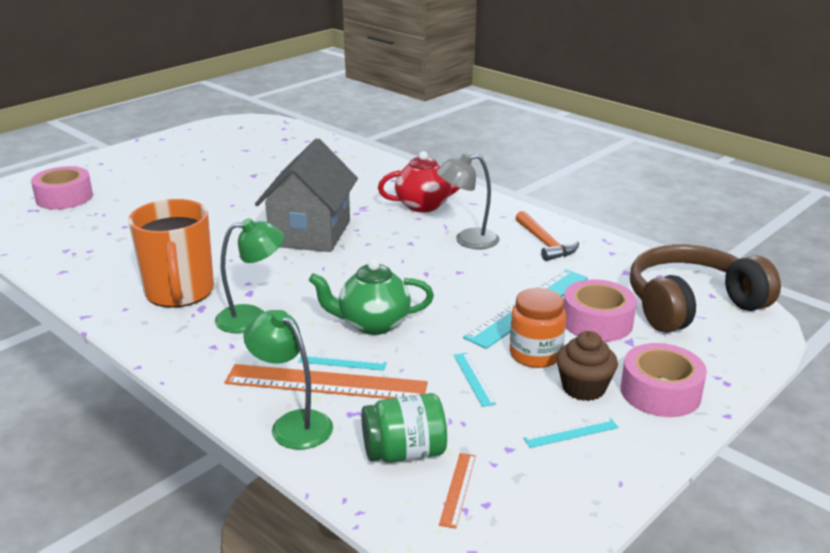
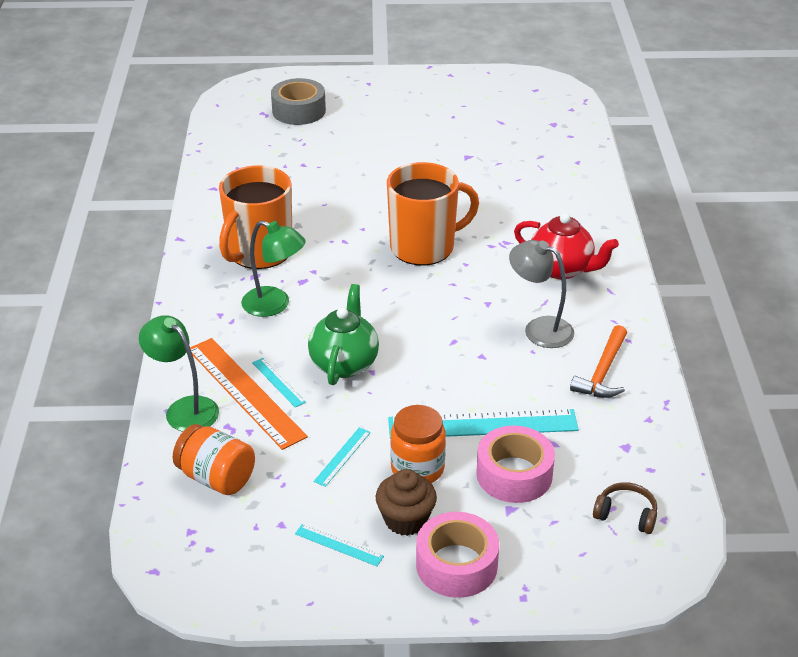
camera: 45 degrees right, 10 degrees up
(64, 197) = (299, 111): pink tape -> grey tape
(293, 424) = (184, 409): green lamp -> green lamp turned 45 degrees counterclockwise
(310, 233) = (424, 247): grey house -> orange mug
(372, 324) = (344, 363): green teapot -> green teapot turned 60 degrees clockwise
(404, 452) = (216, 478): green jar -> orange jar
(458, 489) = (208, 526): orange ruler -> none
(691, 304) = (626, 514): brown headphones -> brown headphones, size x0.40

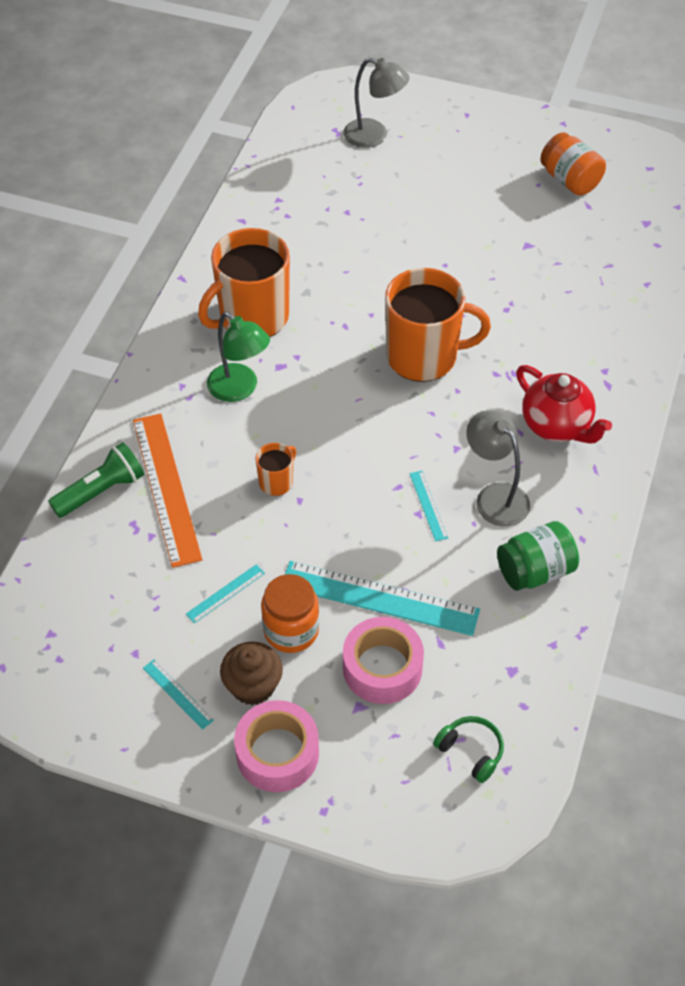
camera: 20 degrees right, 15 degrees up
(184, 409) = (101, 491): green lamp -> green flashlight
(216, 478) = (98, 581): orange jar -> orange jar (570, 180)
(278, 382) = (203, 486): turquoise ruler -> turquoise ruler (428, 505)
(299, 111) = (374, 136): grey tape -> grey lamp
(344, 363) = (276, 482): green teapot -> orange mug
(603, 372) = (535, 571): orange hammer -> green jar
(626, 514) = (471, 751): brown headphones -> green headphones

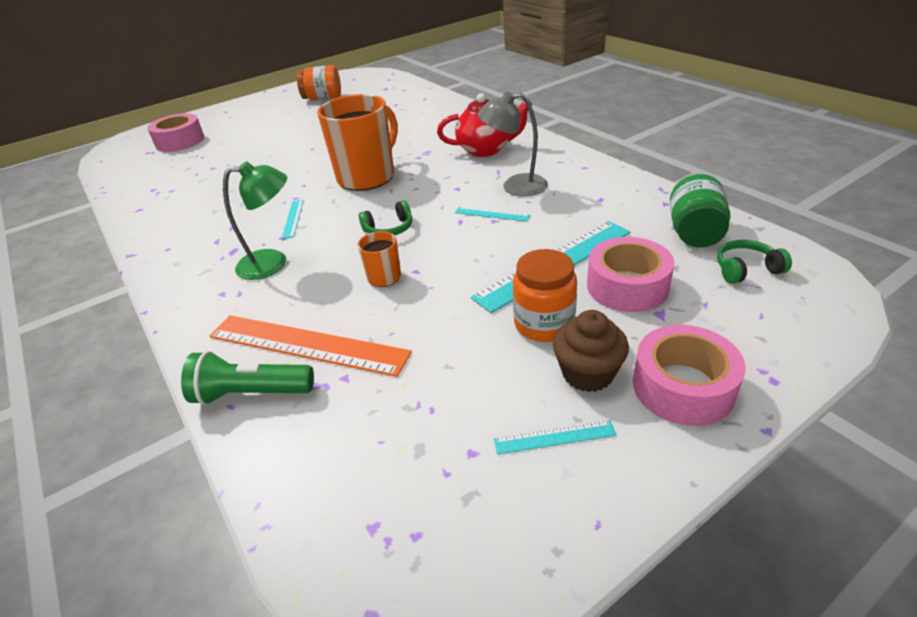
camera: 50 degrees left, 15 degrees down
(101, 491) = (251, 393): green flashlight -> green flashlight turned 90 degrees counterclockwise
(225, 593) = (464, 351): turquoise ruler -> turquoise ruler (293, 218)
(252, 317) = (222, 234): orange mug -> none
(346, 438) = (389, 229): none -> green headphones
(374, 136) = (180, 141): grey lamp -> pink tape
(535, 571) = (594, 191): green jar -> green jar (694, 233)

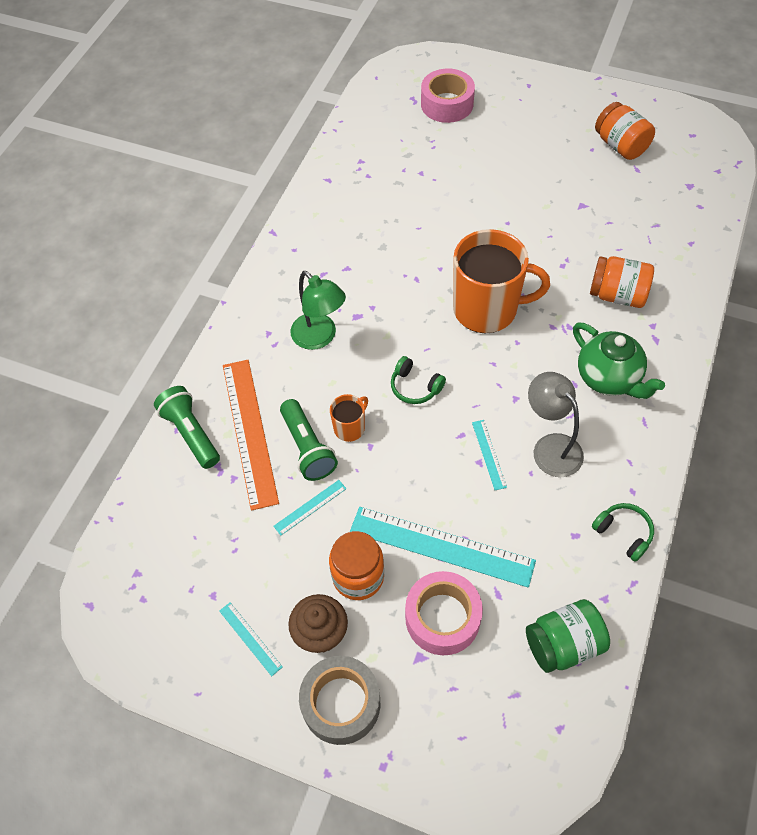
camera: 55 degrees right, 20 degrees up
(293, 218) = (385, 302): turquoise ruler -> turquoise ruler (310, 507)
(373, 310) = (307, 448): none -> green flashlight
(427, 129) = (617, 295): none -> orange jar
(485, 150) = (608, 378): red teapot -> green teapot
(683, 387) = (341, 703): pink tape -> grey tape
(746, 269) = (525, 708): green headphones -> green headphones (623, 533)

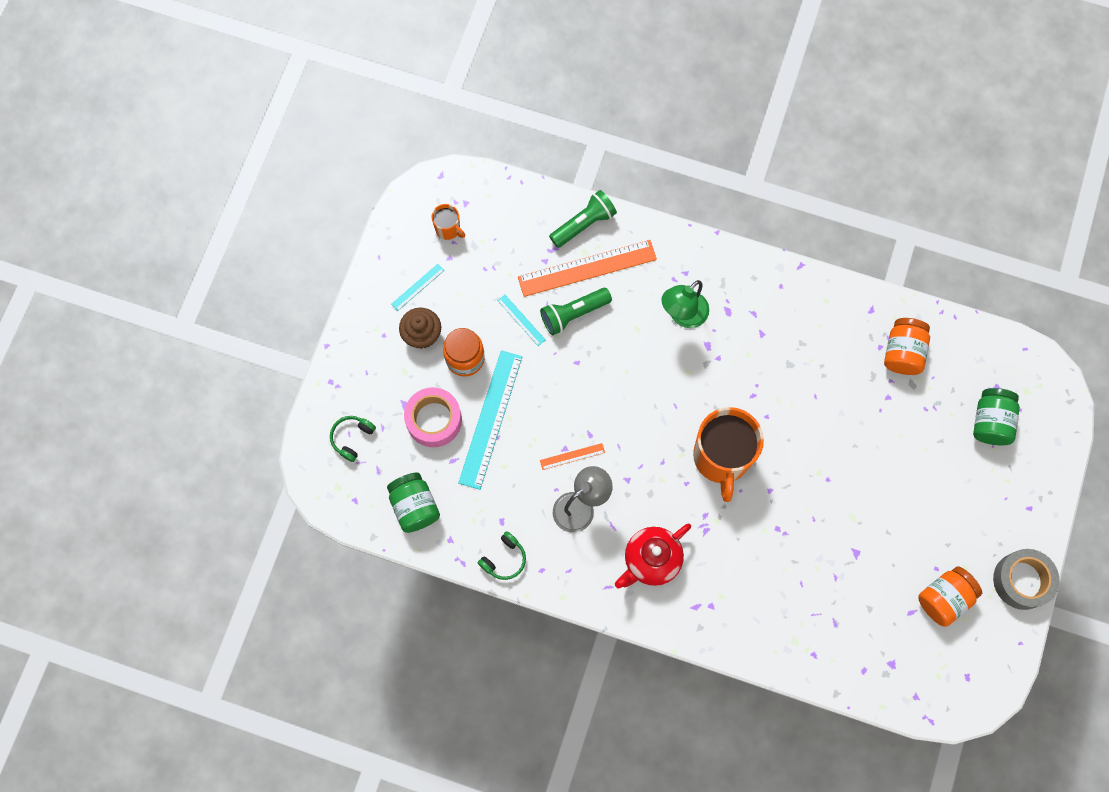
camera: 85 degrees right, 15 degrees up
(341, 703) = (372, 352): grey tape -> grey tape (1021, 580)
(350, 428) = (593, 345): orange mug -> orange mug (448, 229)
(415, 387) = (635, 396): green headphones -> green headphones (352, 438)
(447, 104) = (990, 422): pink tape -> green jar
(488, 454) = (572, 456): turquoise ruler -> orange ruler
(608, 378) = (651, 560): green teapot -> red teapot
(617, 295) = (744, 576): orange jar -> orange jar (902, 352)

